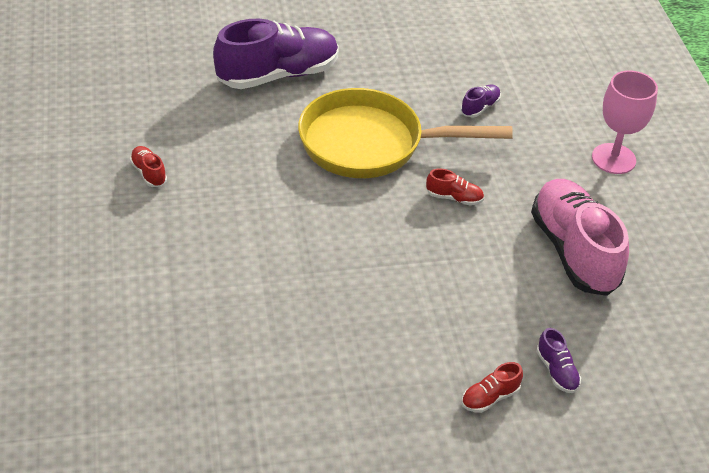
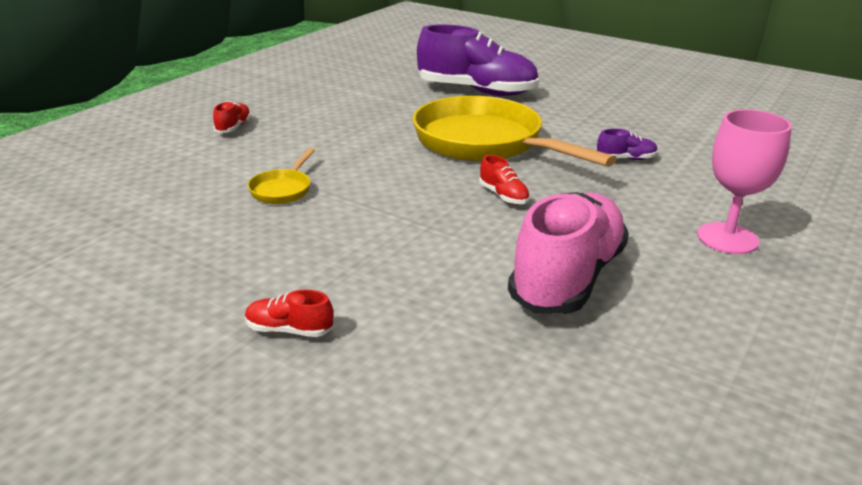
camera: 45 degrees right, 15 degrees down
(149, 173) = (298, 100): red shoe -> red shoe (233, 127)
(305, 287) = (283, 189): none -> yellow pan
(556, 371) = (390, 350): purple shoe -> none

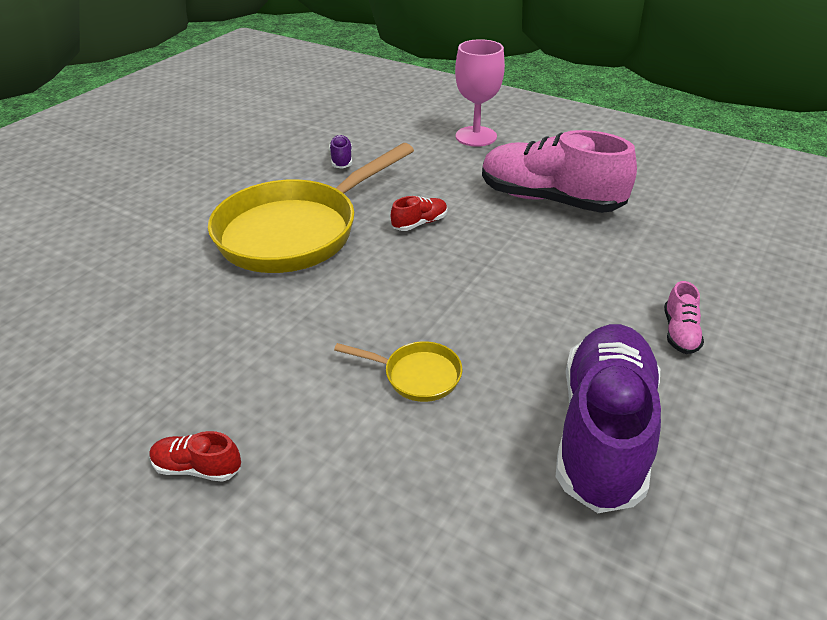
camera: 90 degrees left, 10 degrees up
(289, 330) = (679, 332): red shoe -> pink shoe
(477, 91) = (132, 235): purple shoe -> purple shoe (602, 431)

